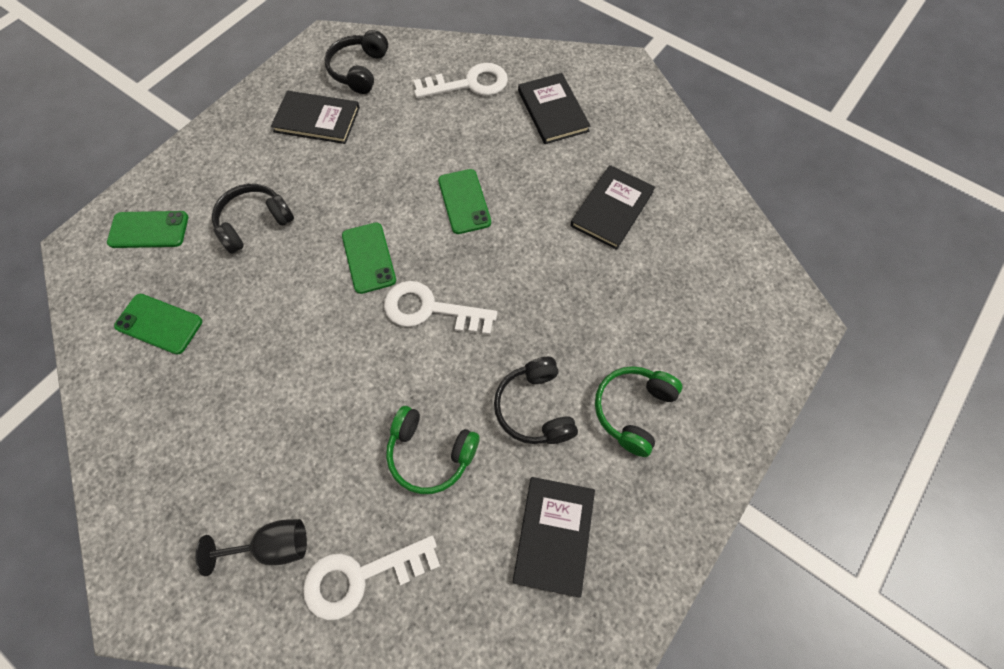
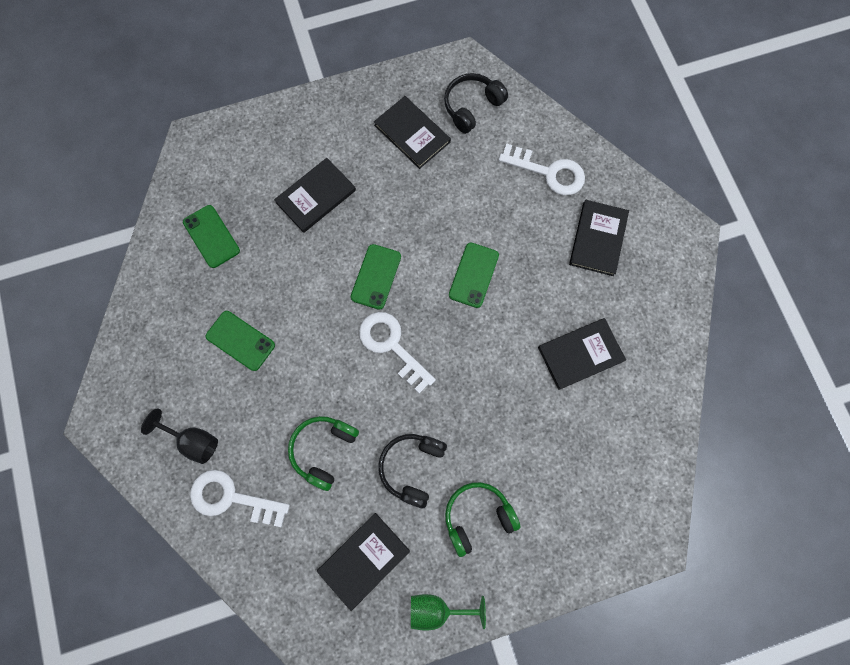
camera: 35 degrees right, 10 degrees up
(149, 230) = (244, 156): green phone -> green phone (240, 341)
(254, 223) = (316, 196): black headphones -> black book
(430, 453) = (323, 449): green headphones -> green headphones turned 60 degrees clockwise
(663, 528) = (437, 608): none -> green goblet

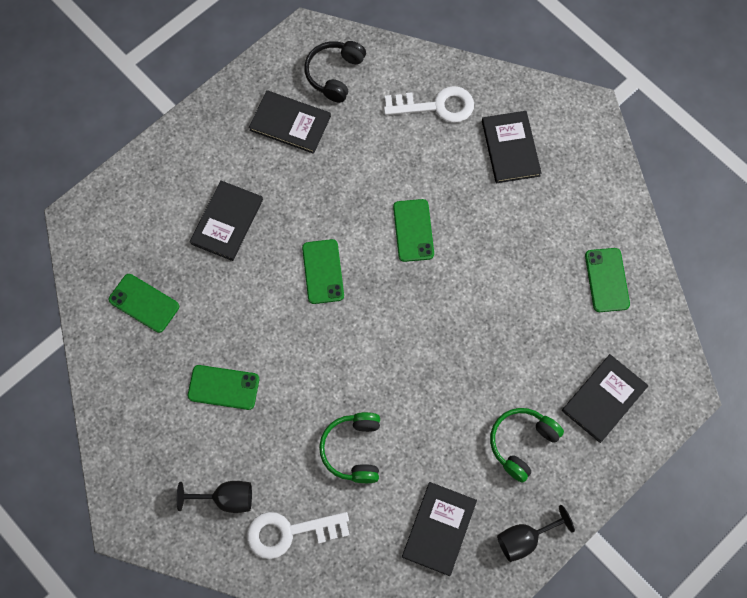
camera: 25 degrees left, 5 degrees down
(391, 346) = (369, 328): white key -> none
(412, 467) = (442, 427): black headphones -> none
(437, 608) = (524, 539): green goblet -> black goblet
(580, 354) = (544, 259): black book -> black book (604, 399)
(630, 400) = (607, 280): none -> green phone

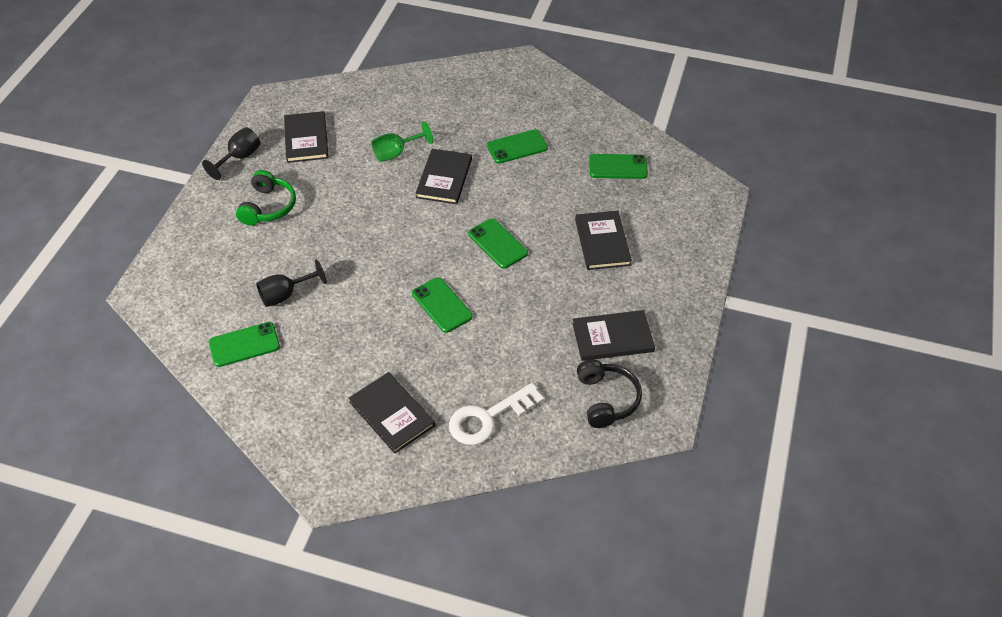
camera: 150 degrees right, 20 degrees down
(226, 498) = (467, 96): black goblet -> black goblet (285, 295)
(289, 532) = (411, 98): white key -> none
(353, 450) = (396, 153): green headphones -> green goblet
(604, 399) = (212, 260): black book -> black book (444, 178)
(607, 280) = (244, 345): green phone -> green phone turned 75 degrees counterclockwise

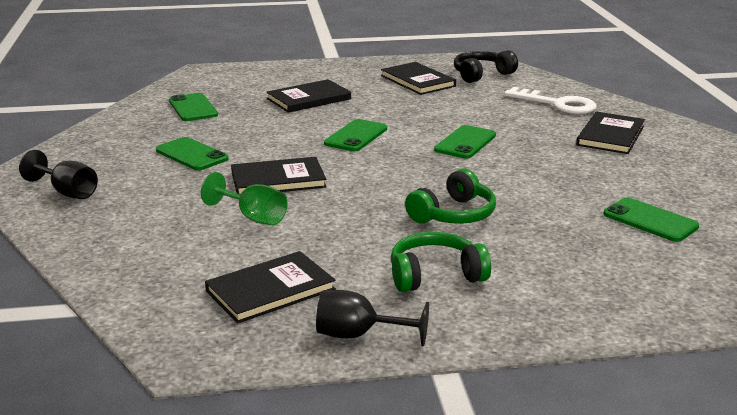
camera: 115 degrees left, 25 degrees down
(285, 295) = (556, 219): black goblet -> black goblet (67, 192)
(330, 245) = (454, 214): none -> green headphones

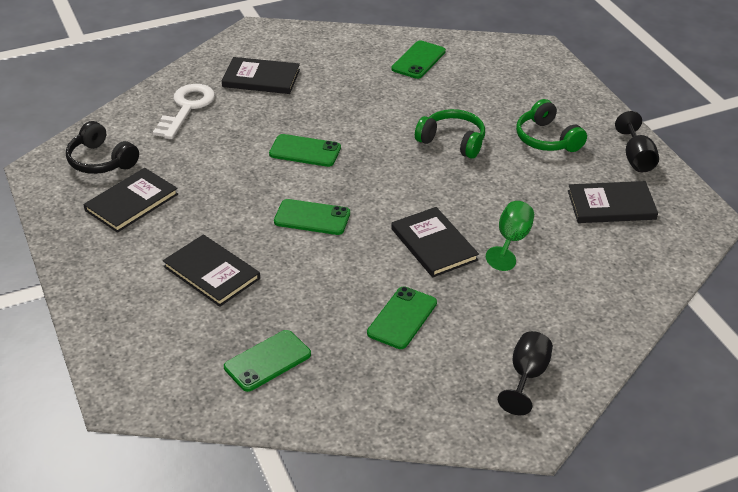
camera: 105 degrees left, 15 degrees up
(270, 290) = (611, 205): black book -> black book turned 45 degrees counterclockwise

